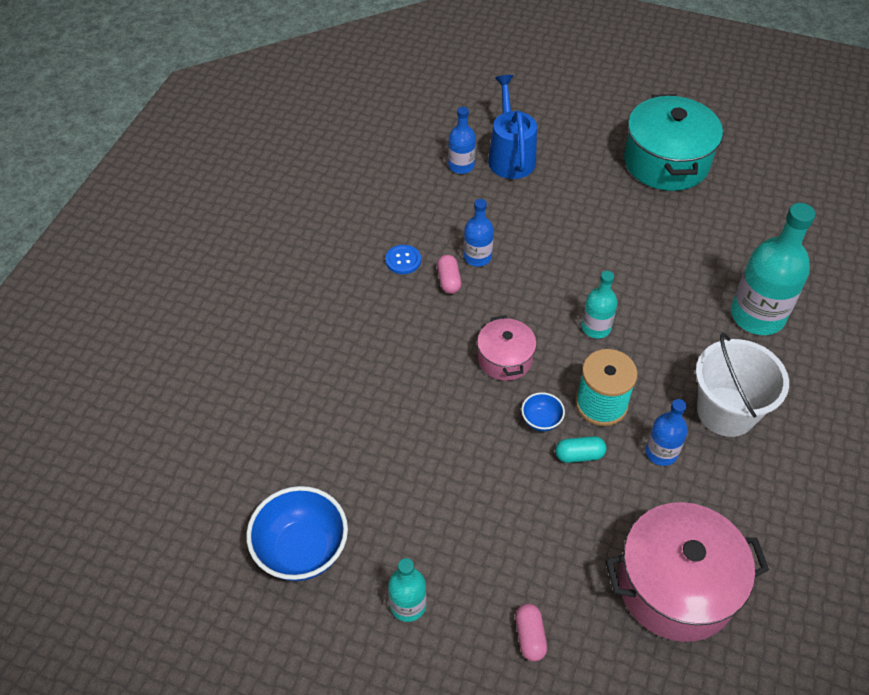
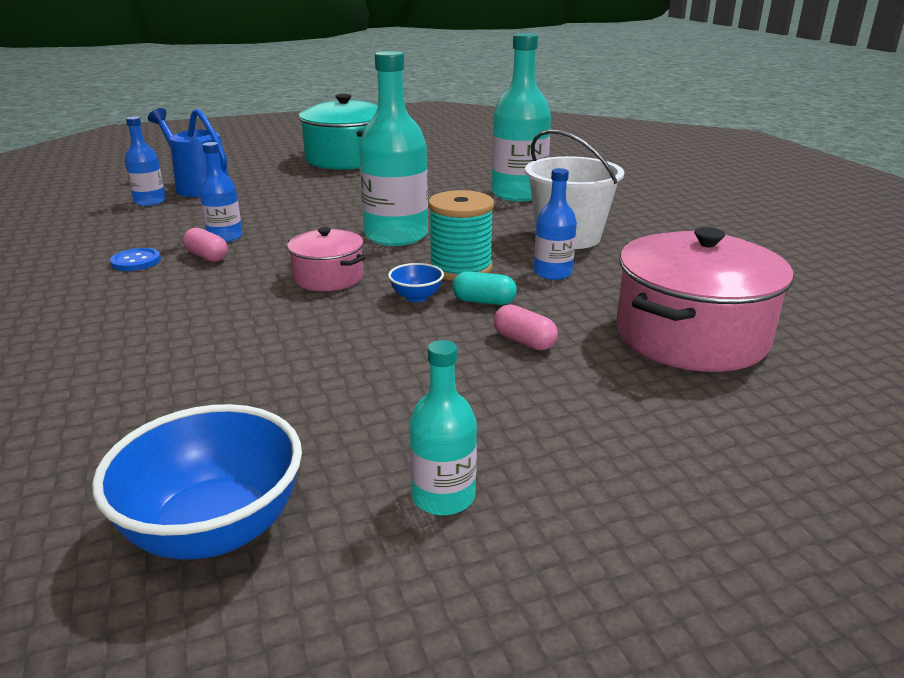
camera: 40 degrees left, 25 degrees down
(529, 636) = (622, 440): pink capsule -> pink capsule (524, 341)
(579, 455) = (483, 301): turquoise capsule -> turquoise capsule turned 60 degrees clockwise
(596, 327) = (396, 236): turquoise bottle -> turquoise bottle, size x1.85

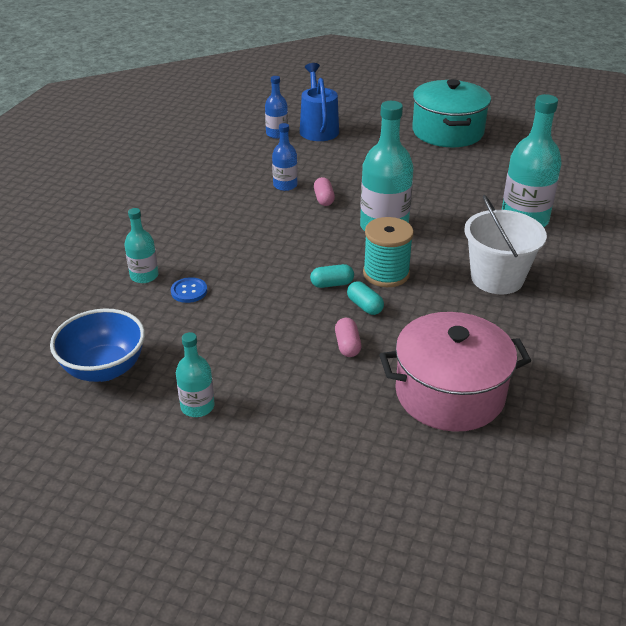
camera: 40 degrees right, 10 degrees up
(133, 384) = (144, 276): none -> turquoise bottle
(136, 261) = (221, 187): blue button -> blue button (189, 291)
(207, 257) = (259, 199): pink capsule -> pink capsule (324, 199)
(328, 277) = (303, 246): pink pot -> none
(416, 297) = (332, 284): blue bowl -> turquoise capsule
(552, 273) = (438, 304): blue bottle -> none

